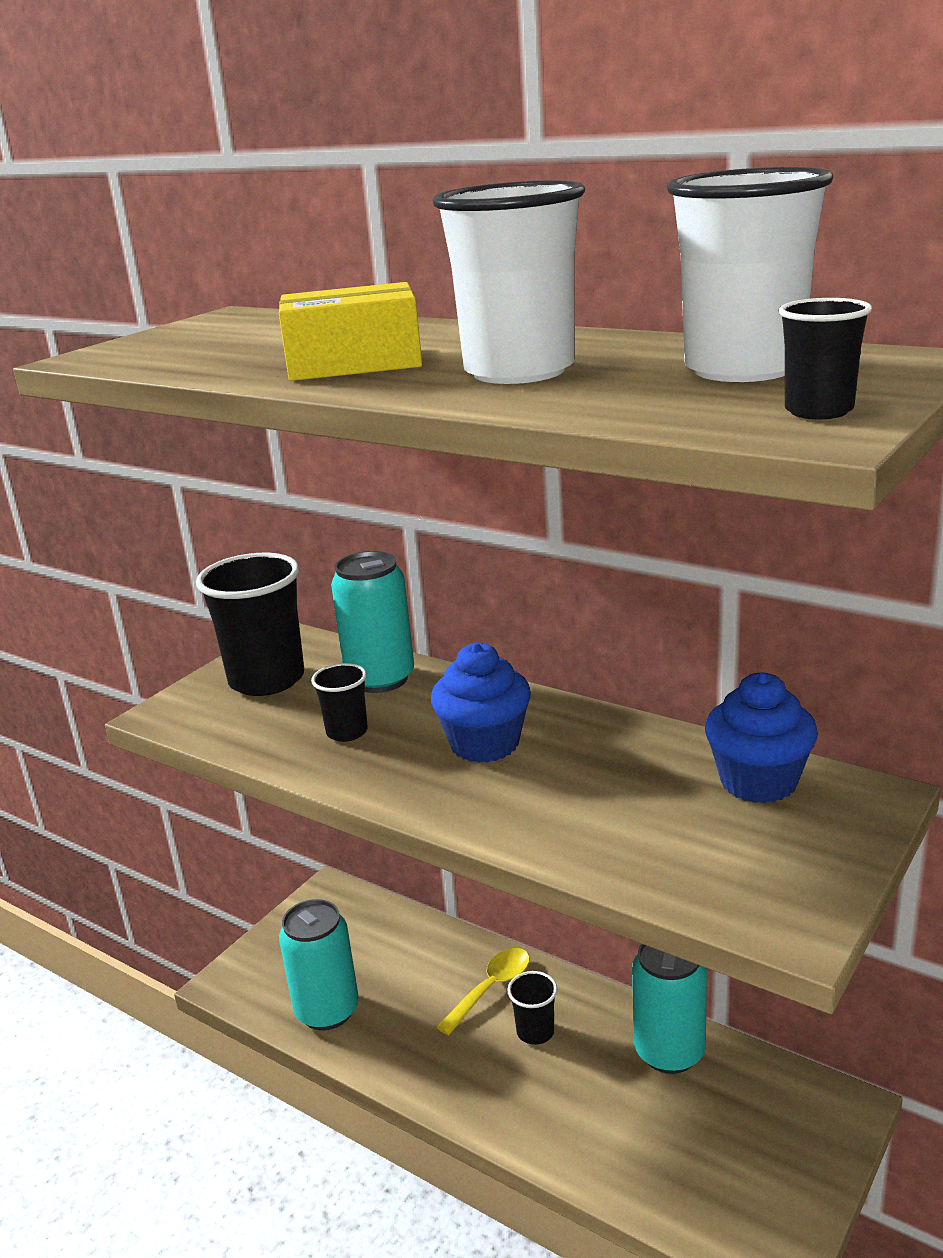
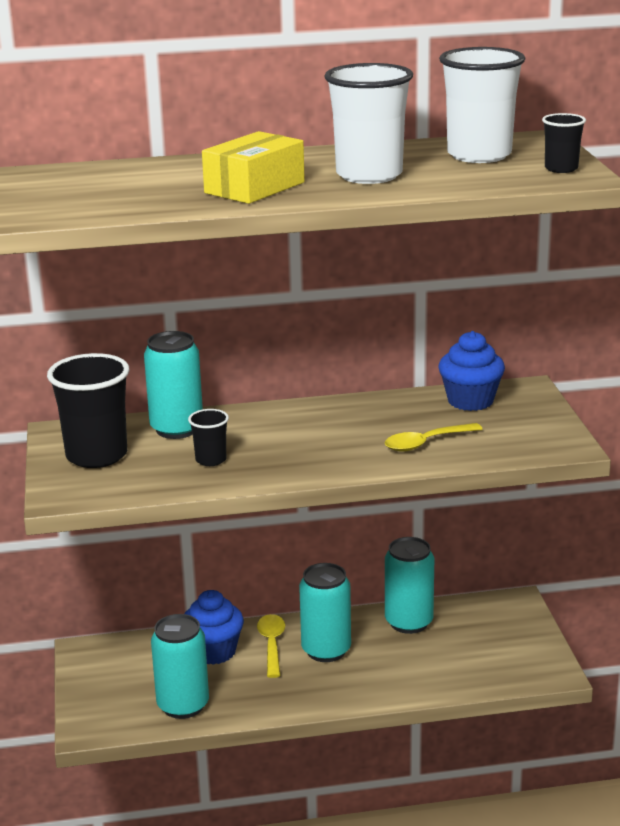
camera: 45 degrees left, 0 degrees up
(484, 744) = (305, 435): blue cupcake -> blue cupcake (214, 651)
(535, 1032) = (326, 650): black cup -> turquoise can
(603, 821) = (426, 443): none -> yellow spoon

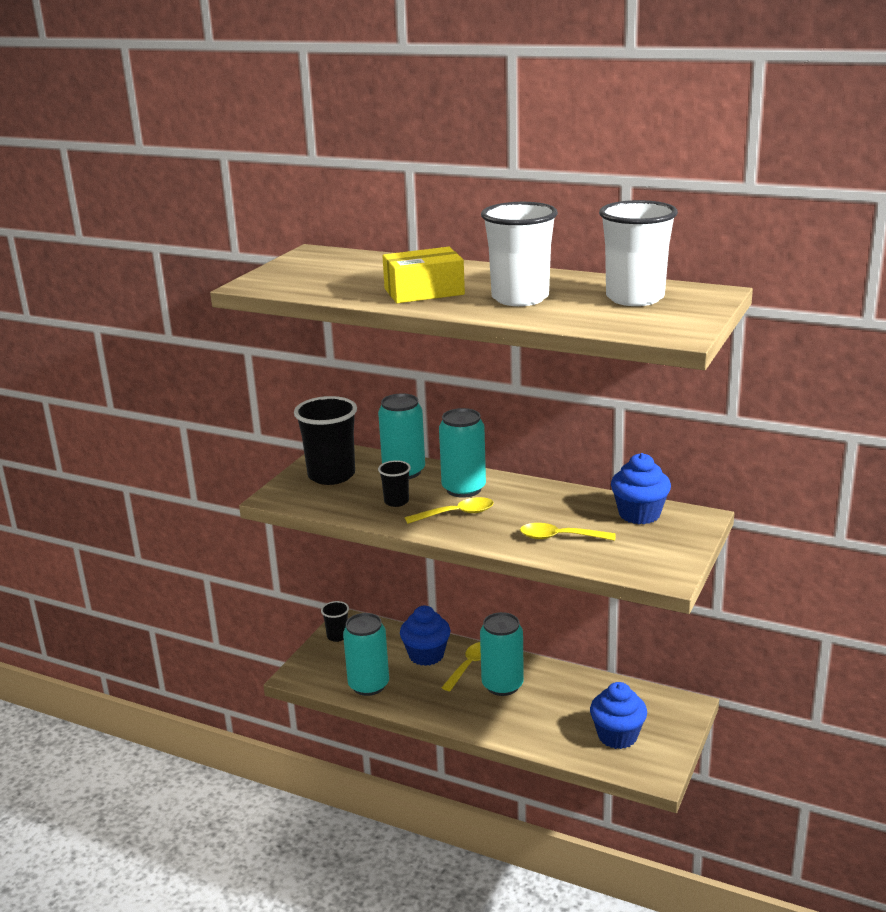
camera: 35 degrees right, 0 degrees up
(293, 453) = (456, 514): none -> yellow spoon
(409, 622) = (584, 688): turquoise can -> turquoise can (463, 489)
(484, 653) = (617, 736): none -> blue cupcake
(561, 169) = (677, 323): black cup -> black cup (337, 636)

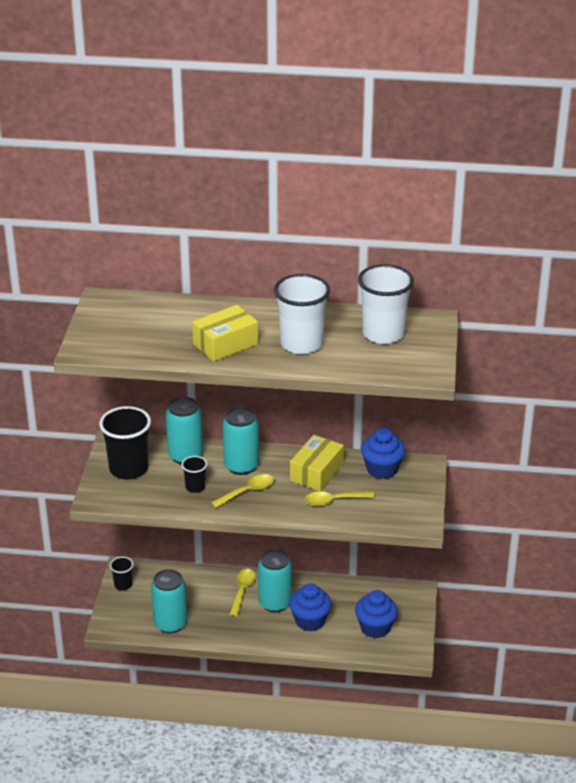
camera: 20 degrees left, 10 degrees up
(426, 655) = (204, 588): blue cupcake -> blue cupcake (310, 621)
(553, 506) = (316, 472): none -> yellow box

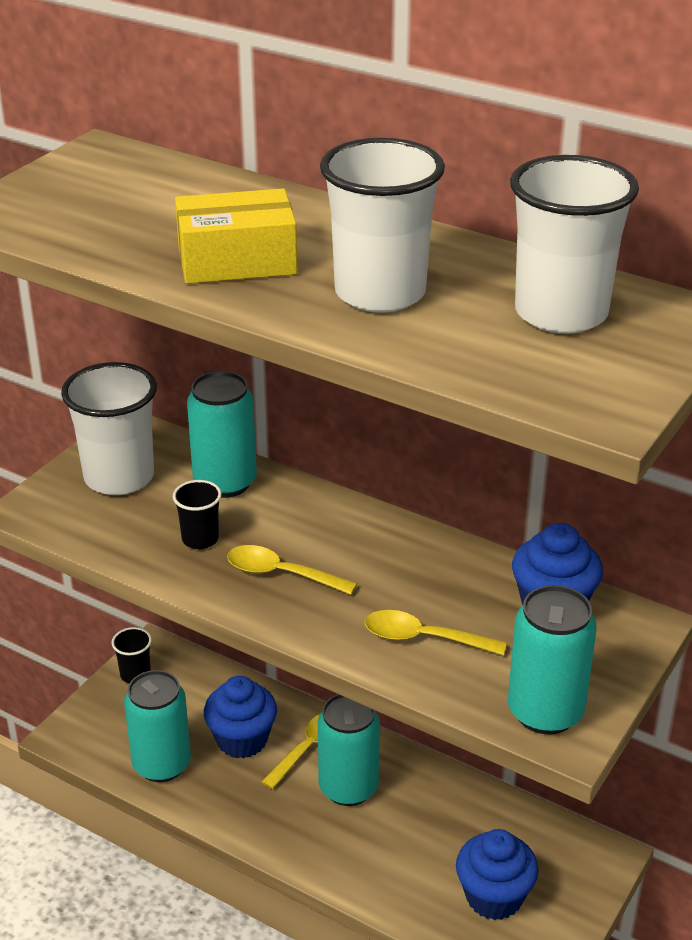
camera: 25 degrees right, 0 degrees up
(128, 469) = (119, 477): black cup -> white cup
(241, 466) = (304, 526): turquoise can -> turquoise can (545, 712)
(247, 492) = (281, 574): yellow spoon -> yellow spoon turned 150 degrees counterclockwise
(310, 621) = (387, 841): blue cupcake -> blue cupcake (242, 740)
(316, 472) = (427, 576): yellow box -> none

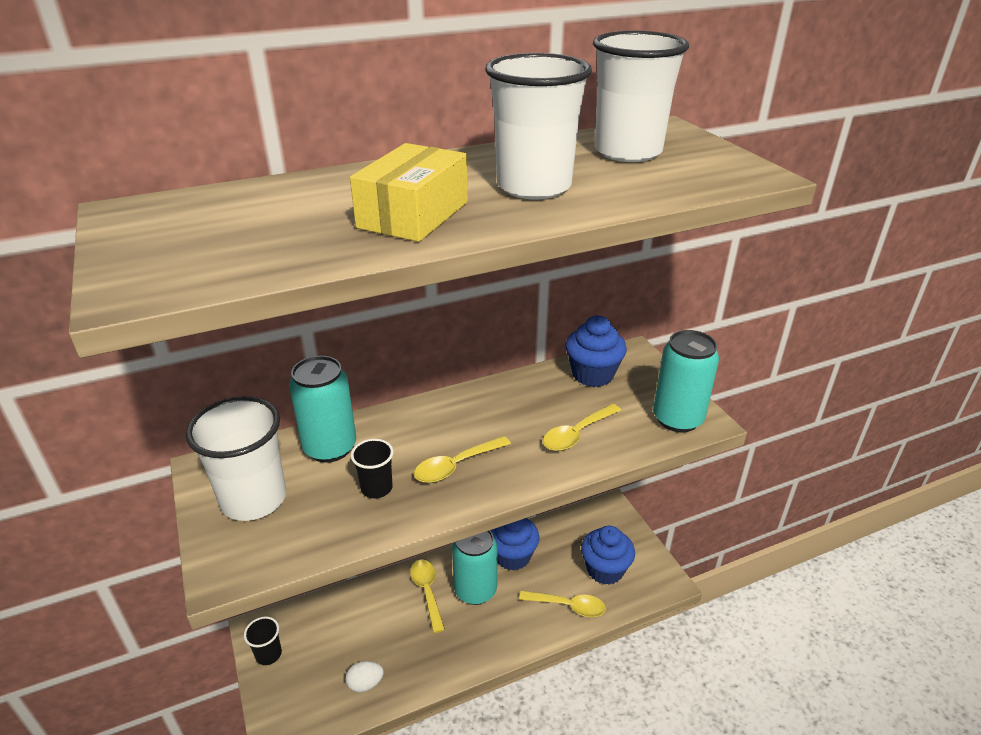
camera: 55 degrees left, 0 degrees up
(161, 764) = (365, 684): turquoise can -> white egg
(242, 740) = (387, 624): blue cupcake -> blue cupcake (512, 556)
(404, 885) = (568, 606): none -> yellow spoon

